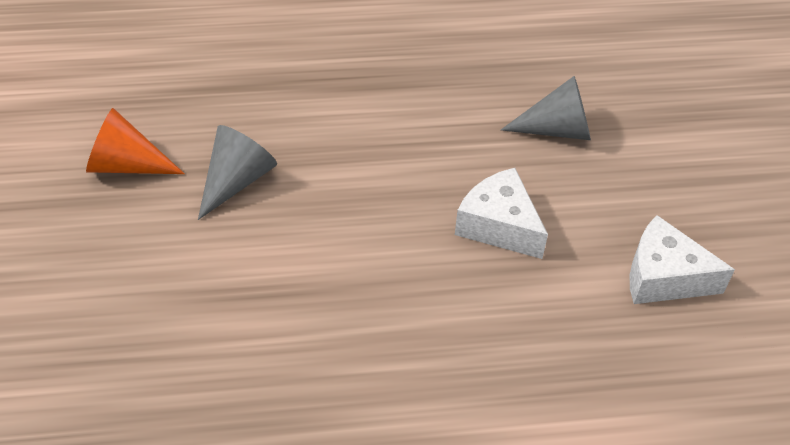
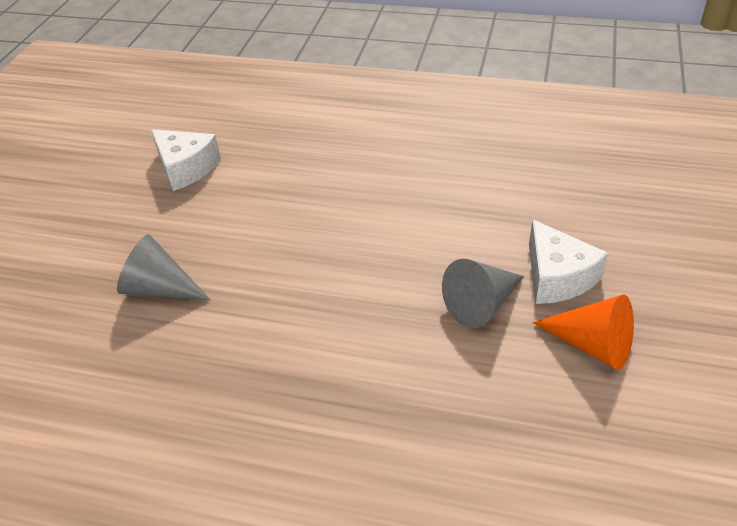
camera: 155 degrees left, 5 degrees down
(499, 225) = (273, 221): white cheese -> white cheese (557, 277)

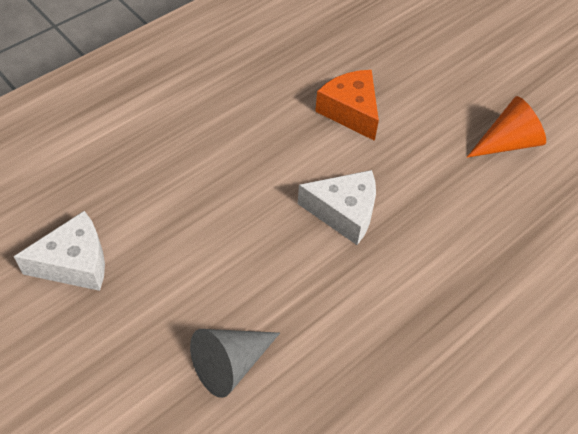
camera: 60 degrees left, 10 degrees up
(481, 304) = (429, 171): grey cone -> none
(490, 219) = (350, 111): none -> orange cheese
(557, 277) = (437, 118): white cheese -> white cheese (344, 213)

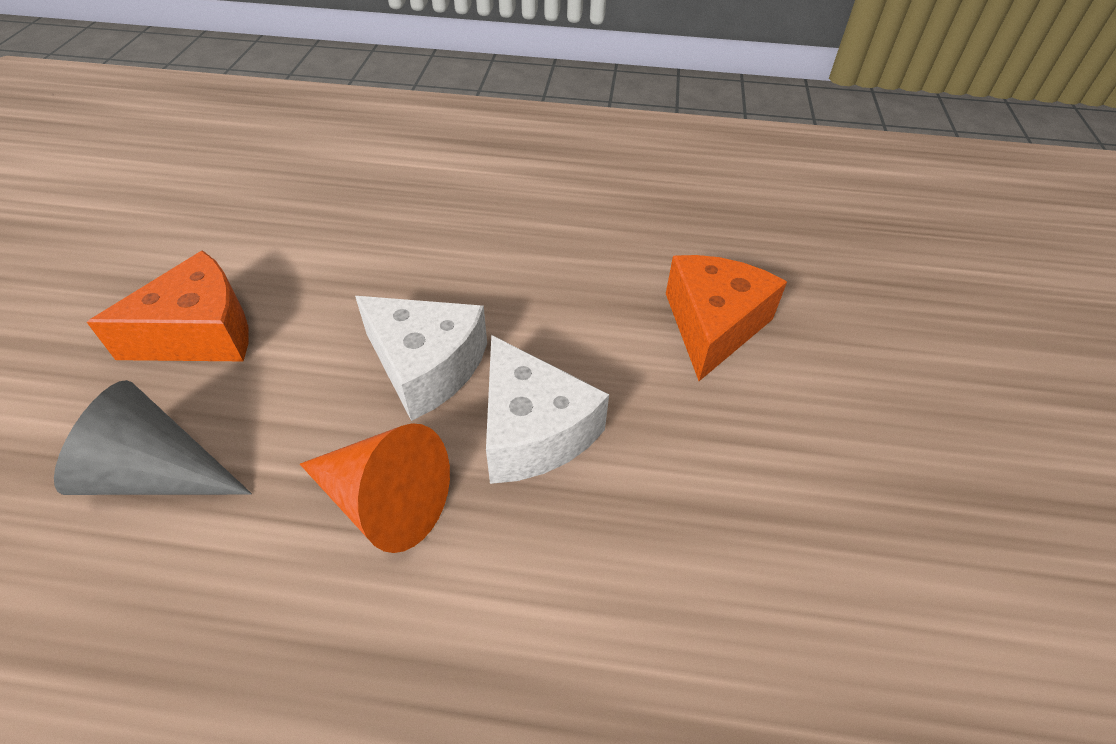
camera: 50 degrees right, 5 degrees down
(75, 263) = (221, 248): white cheese -> white cheese (426, 366)
(143, 305) = (200, 333): none -> orange cheese
(507, 143) = (929, 557): orange cone -> orange cone (385, 502)

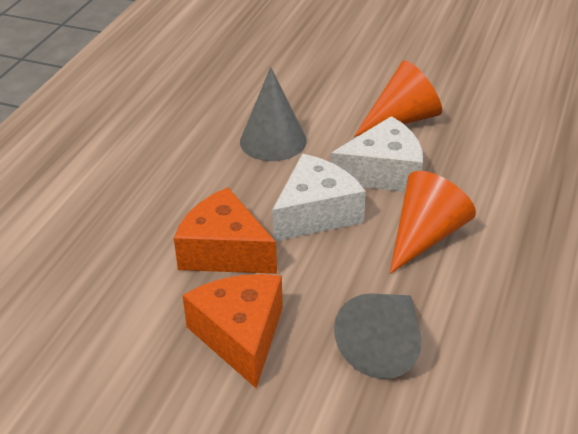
camera: 75 degrees left, 10 degrees down
(577, 299) = (273, 141): none -> grey cone
(686, 440) = (402, 119): none -> orange cone
(713, 325) = (316, 93): orange cheese -> orange cheese (224, 251)

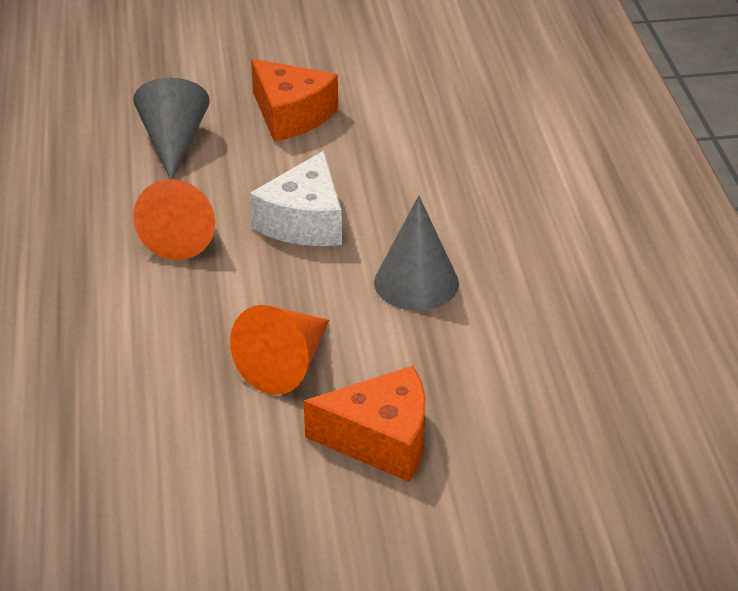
camera: 150 degrees right, 0 degrees up
(224, 251) = (360, 164): orange cheese -> orange cheese (381, 439)
(383, 173) = (264, 285): white cheese -> none

